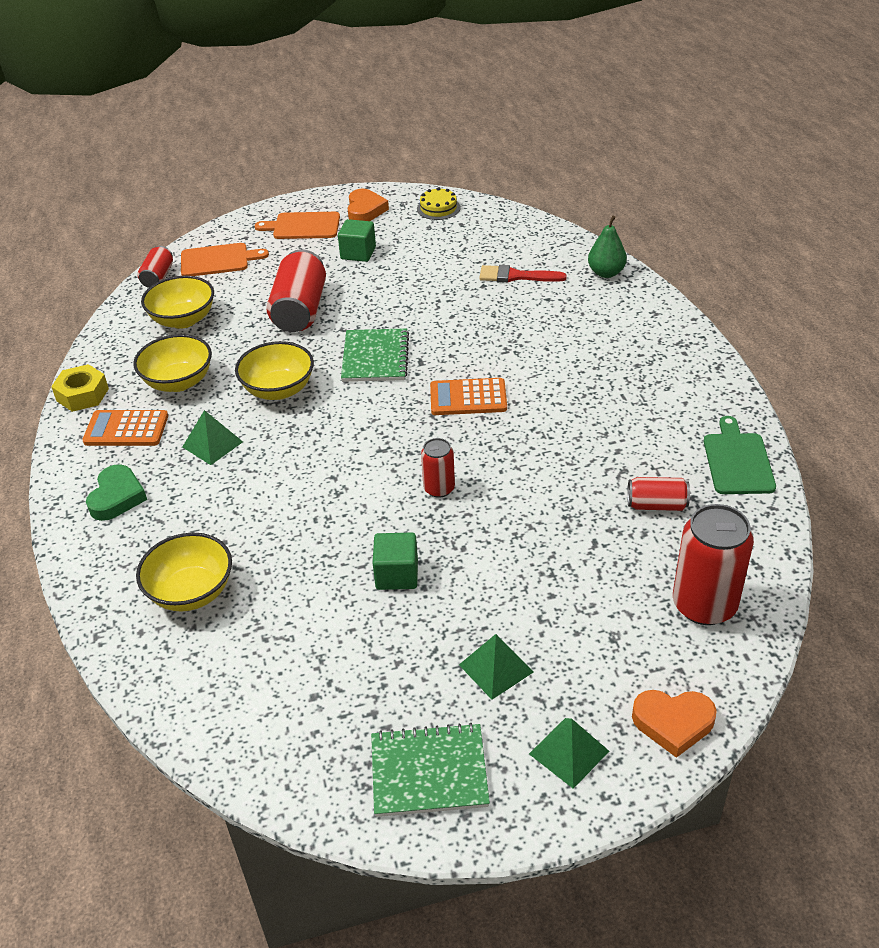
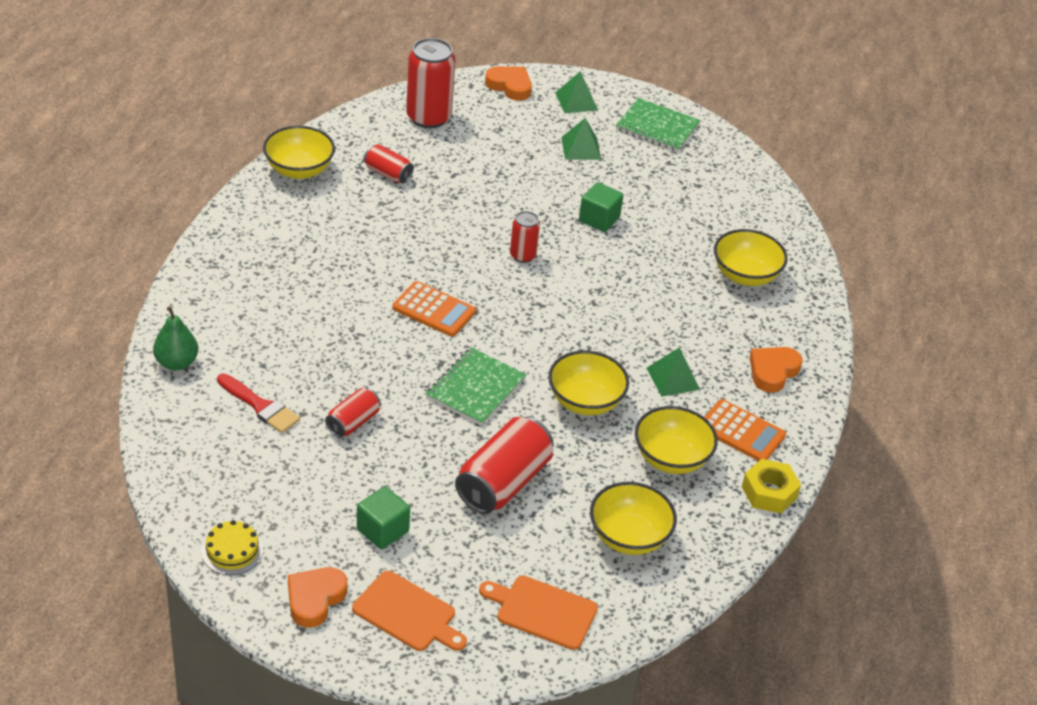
camera: 155 degrees left, 0 degrees up
(117, 497) = (773, 371): green heart -> orange heart
(158, 277) = (625, 622): red can -> red can (353, 422)
(737, 461) = (299, 170): green cutting board -> yellow bowl

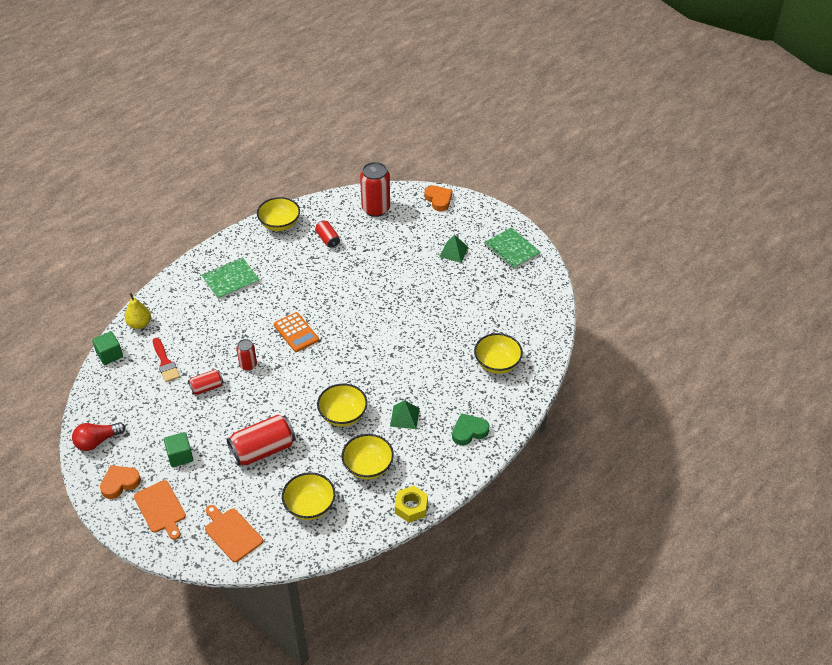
camera: 30 degrees right, 5 degrees up
(176, 363) = (139, 324): green pear -> yellow pear
(232, 551) = (97, 441): yellow cake -> red light bulb
(475, 388) = (286, 388): green notebook -> green notebook (230, 279)
(523, 255) = (370, 313): red can -> red can (248, 365)
(576, 101) = (472, 220): green pyramid -> none
(599, 219) = (432, 302): green cube -> green cube (109, 355)
(741, 432) = (422, 464): orange calculator -> none
(773, 371) = (469, 431): orange heart -> green heart

